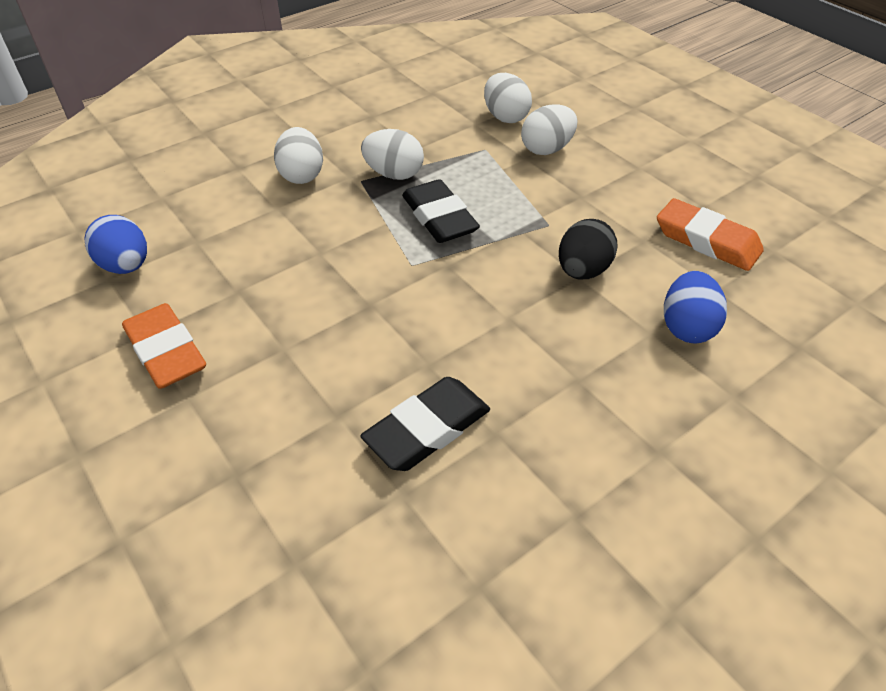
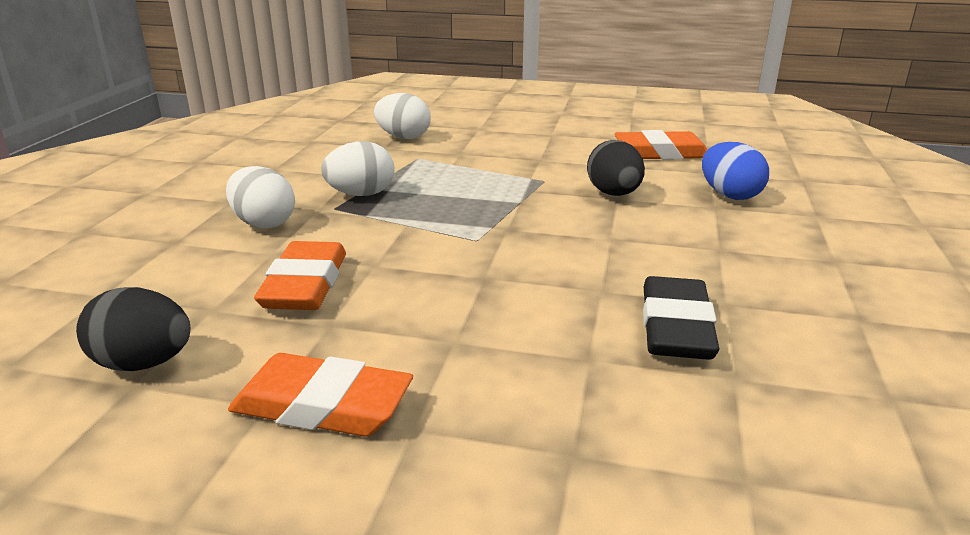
camera: 40 degrees left, 20 degrees down
(126, 266) = (143, 364): blue egg -> black egg
(261, 248) = (305, 284): none -> orange eraser
(439, 217) = (450, 205): black eraser -> none
(547, 149) = (469, 144): white egg -> none

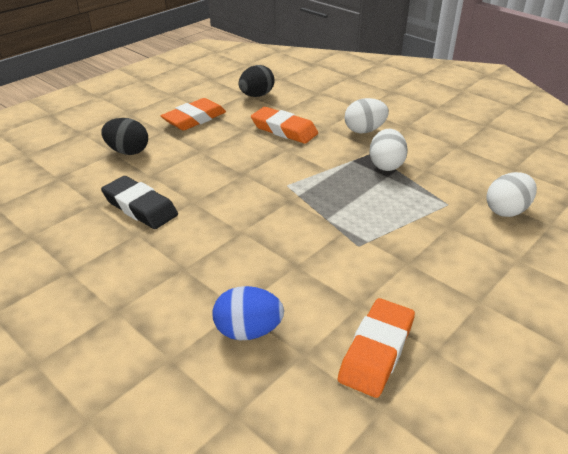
camera: 120 degrees right, 10 degrees up
(614, 194) = (304, 266): black egg -> black egg (128, 151)

